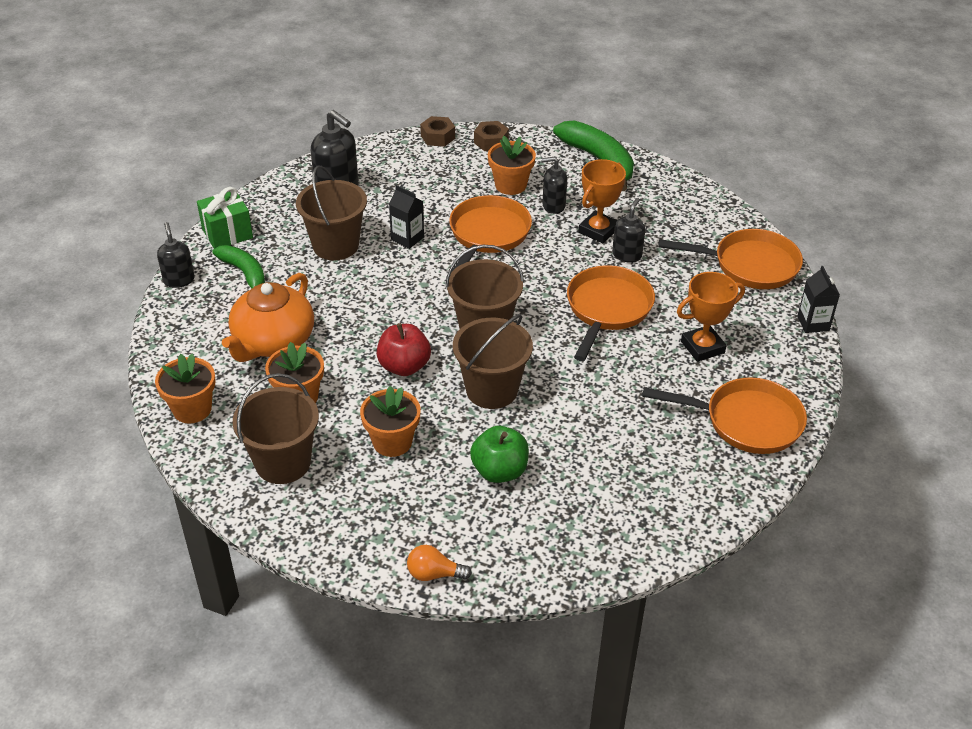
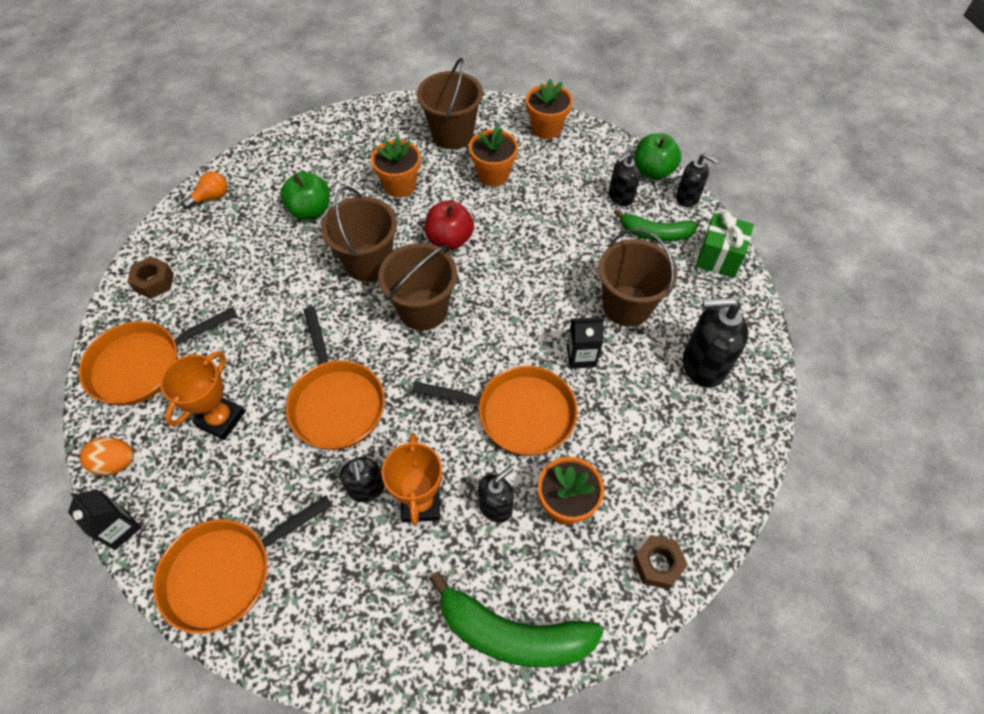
camera: 140 degrees right, 15 degrees up
(170, 314) = (652, 171): none -> green apple
(226, 312) = (620, 197): none -> black soap dispenser
(273, 341) = (560, 198): orange teapot -> none
(434, 574) = (298, 133): orange light bulb -> orange light bulb (211, 197)
(438, 137) = (716, 523): brown nut -> brown nut (154, 282)
(488, 235) = (519, 414): orange pan -> orange pan turned 60 degrees counterclockwise
(800, 363) = (116, 463): none -> orange egg

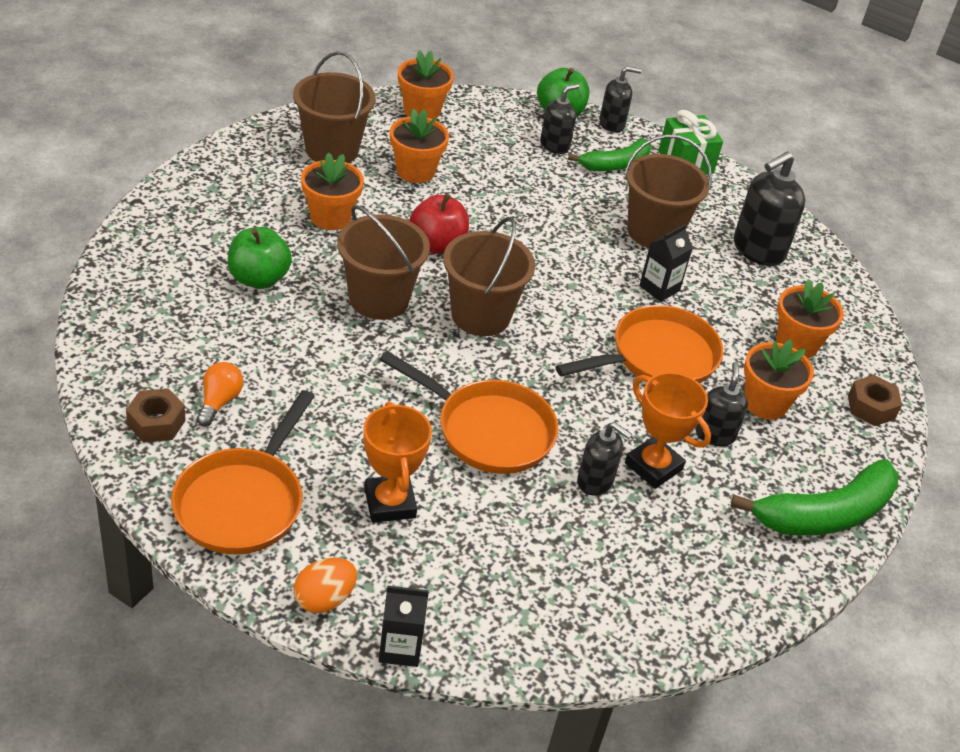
camera: 45 degrees left, 15 degrees down
(211, 197) = (122, 313): orange light bulb -> orange light bulb (219, 401)
(226, 572) = (547, 617): orange pan -> none
(620, 197) = (555, 145): black soap dispenser -> black soap dispenser turned 150 degrees counterclockwise
(649, 467) = (796, 344): none -> orange flower pot

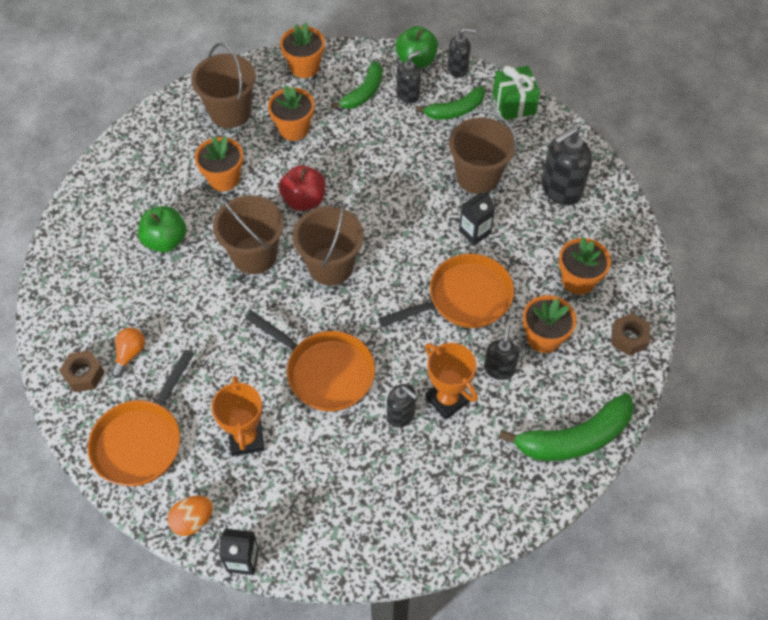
camera: 10 degrees right, 15 degrees up
(499, 140) = (363, 93): none -> green banana

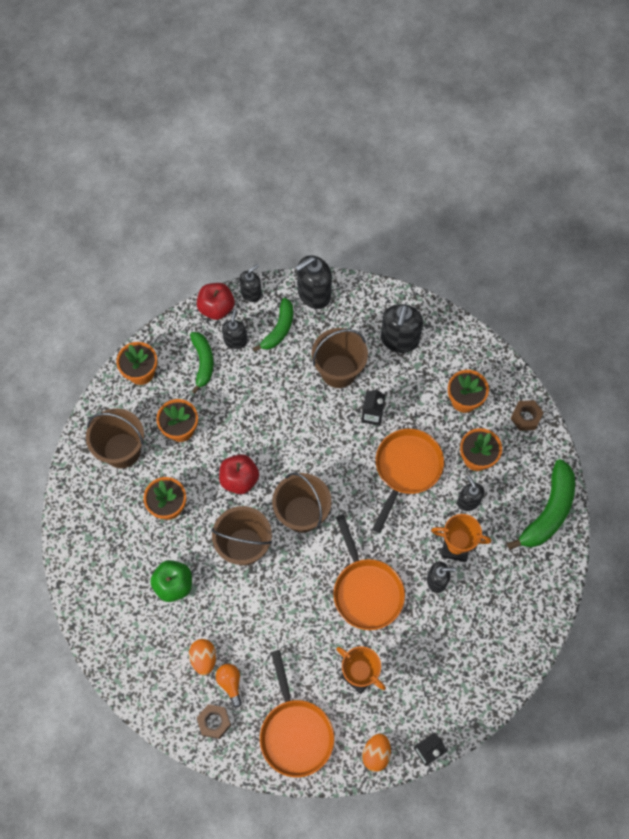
camera: 40 degrees left, 10 degrees up
(129, 317) = (204, 658): none -> orange egg
(325, 372) = (366, 591): orange pan -> orange pan turned 75 degrees clockwise
(416, 61) = (216, 308): green apple -> red apple
(514, 104) = (313, 294): green gift -> black soap dispenser

